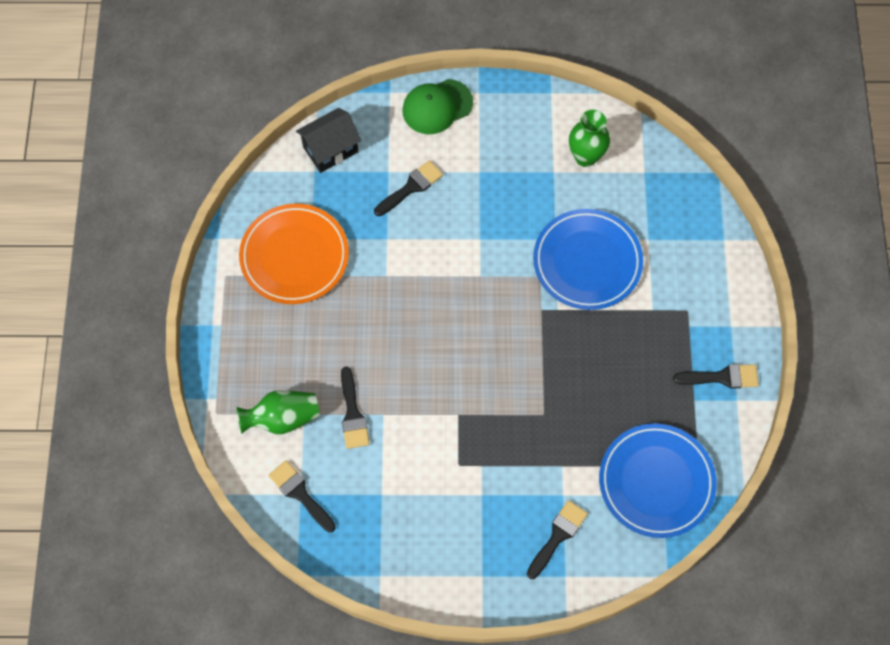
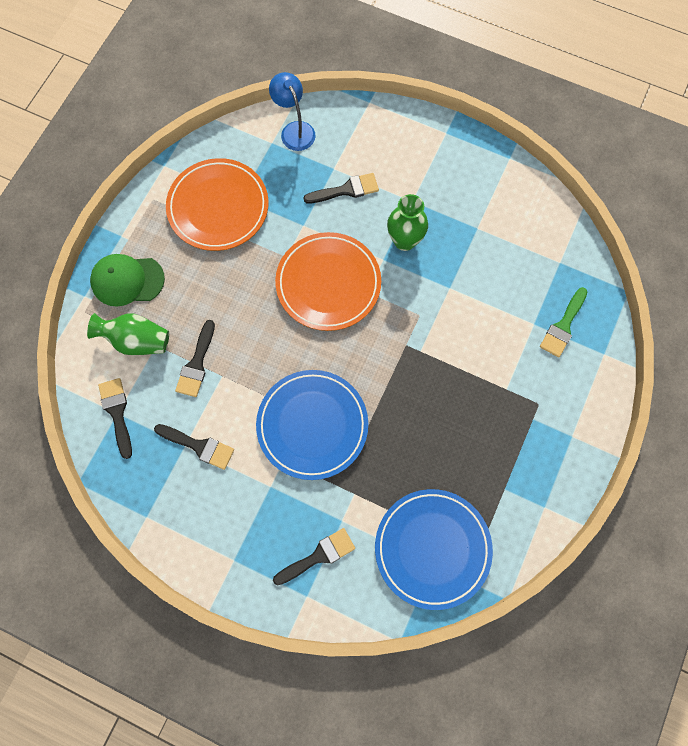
camera: 25 degrees right, 5 degrees up
(330, 149) = (294, 130): black house -> blue lamp
(437, 107) = (403, 130): green cap -> green cap (127, 280)
(439, 284) = (328, 283): none -> orange plate
(585, 157) = (513, 227): green vase -> green vase (404, 241)
(587, 261) = (468, 320): blue plate -> blue plate (312, 425)
(675, 230) = (563, 326): none -> green brush
(722, 377) = (541, 480): black brush -> black brush (199, 446)

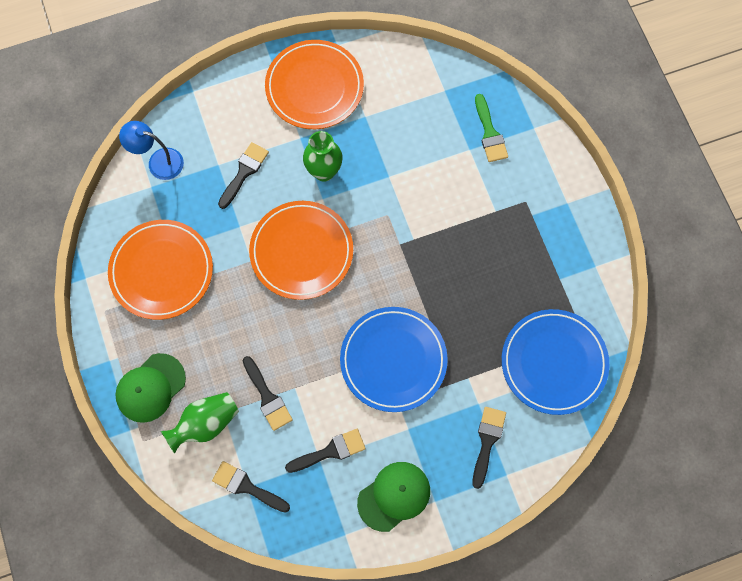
camera: 45 degrees left, 0 degrees up
(209, 525) = (394, 496): none -> green cap
(461, 174) = (314, 87): none -> orange plate

